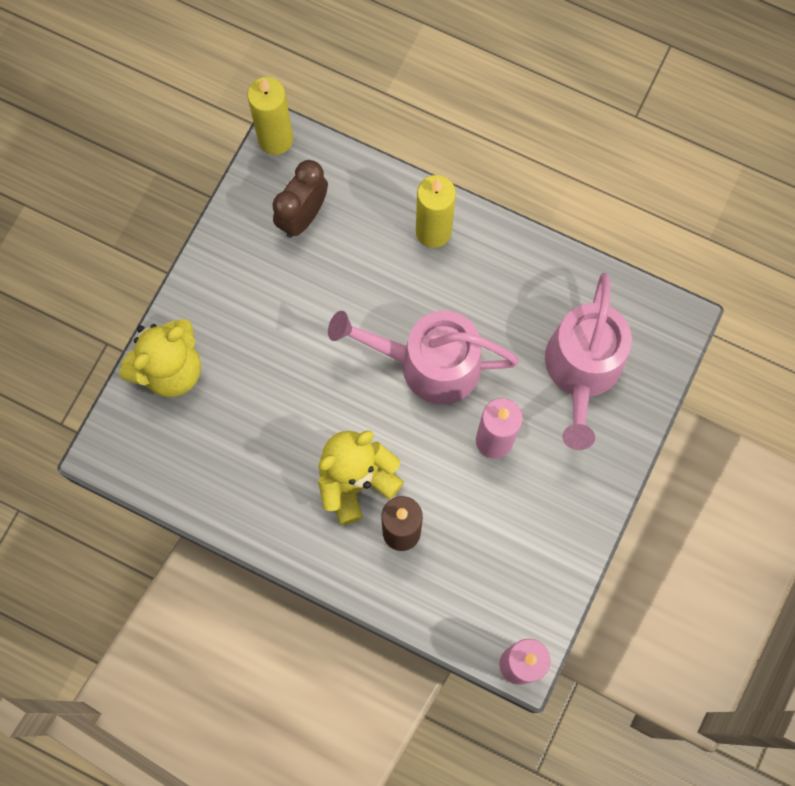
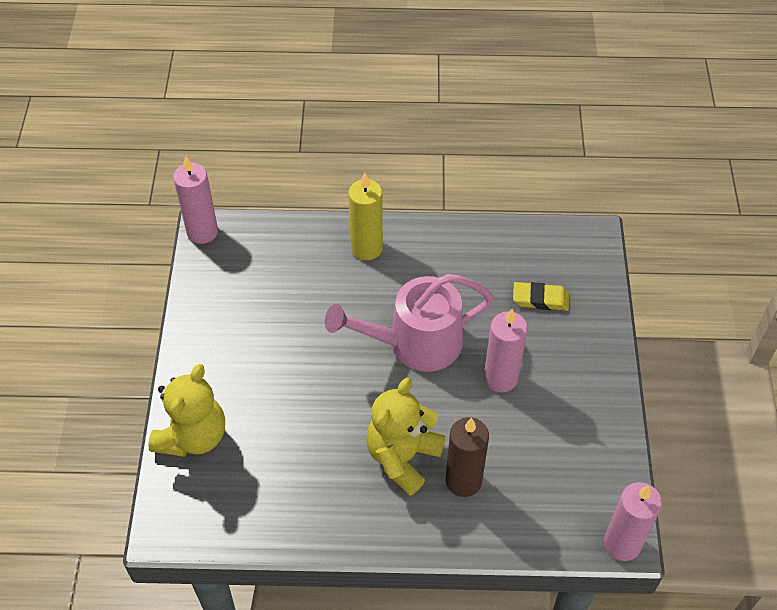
camera: 25 degrees left, 20 degrees down
(275, 139) = (202, 232): yellow candle -> pink candle
(303, 216) = (253, 277): brown clock -> none
(582, 370) = (540, 299): pink watering can -> yellow eraser

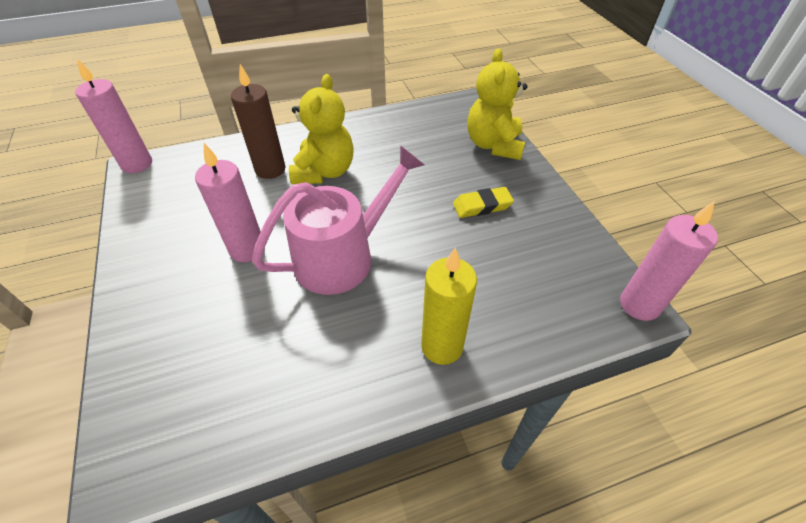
camera: 160 degrees right, 5 degrees down
(540, 299) = (206, 347): yellow eraser -> yellow eraser (482, 206)

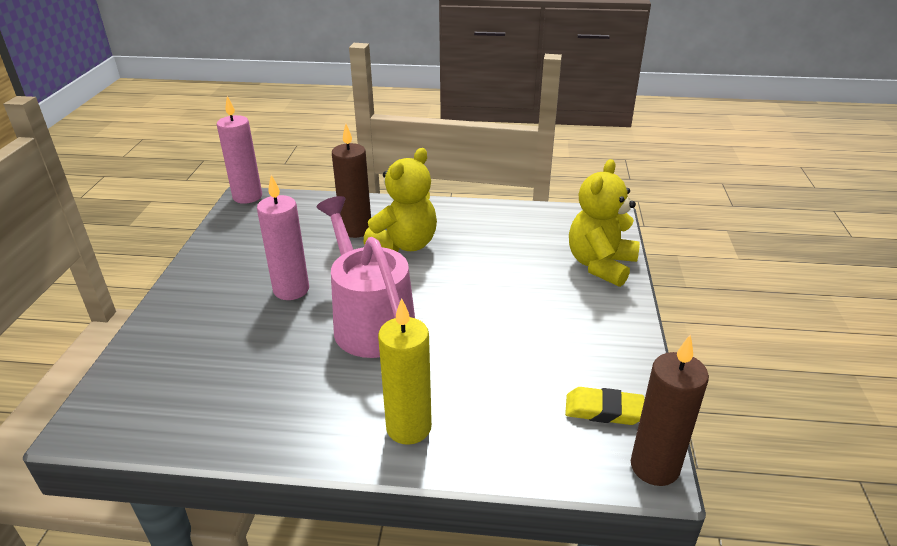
camera: 25 degrees right, 15 degrees down
(343, 257) = (370, 322): pink watering can -> pink watering can turned 105 degrees counterclockwise
(482, 206) = (543, 318): yellow eraser -> yellow eraser (603, 410)
(639, 305) = (654, 467): pink candle -> brown candle

